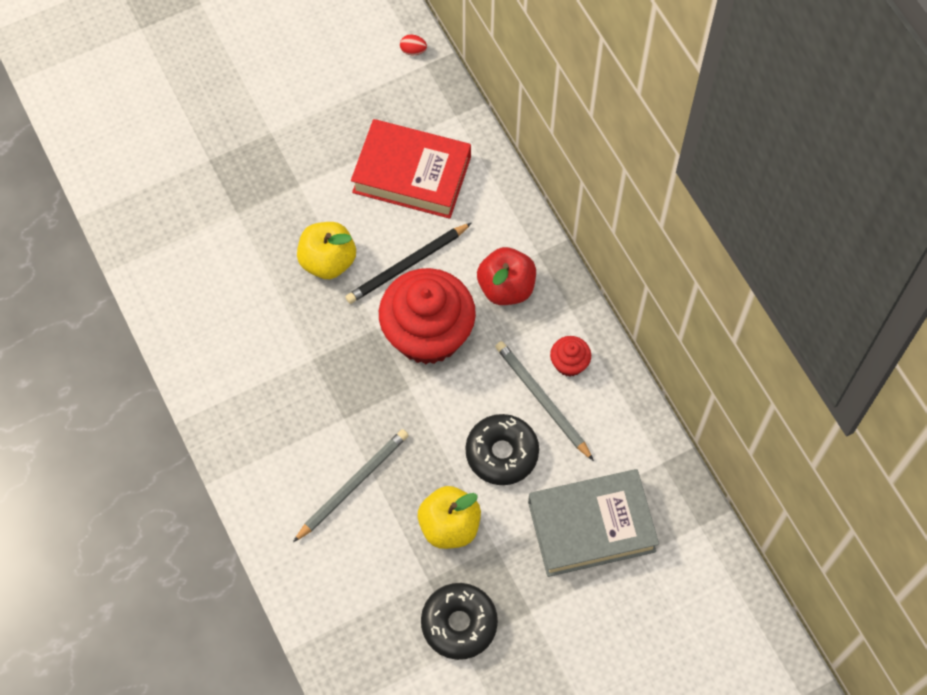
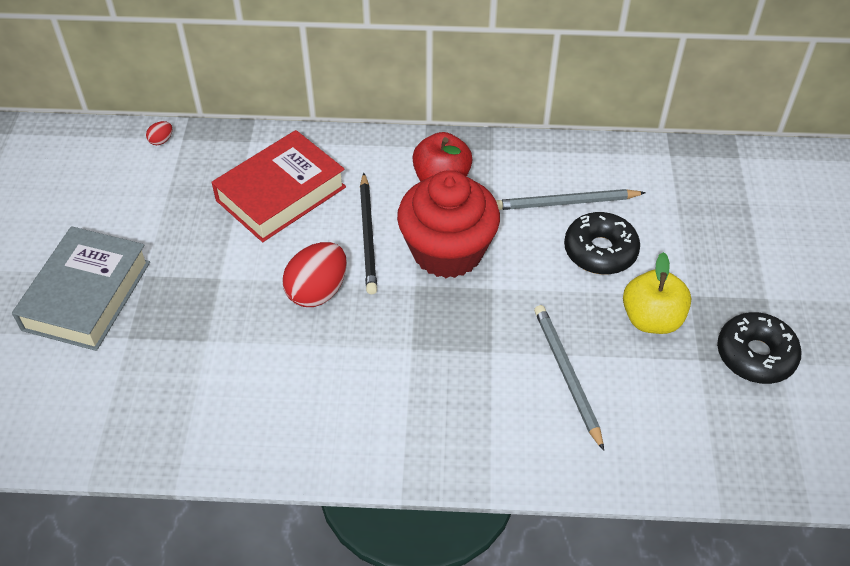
camera: 60 degrees left, 15 degrees down
(328, 261) = (317, 291): yellow apple -> red egg
(569, 363) = (542, 171): red cupcake -> none
(591, 526) = (705, 222): grey book -> grey book (87, 295)

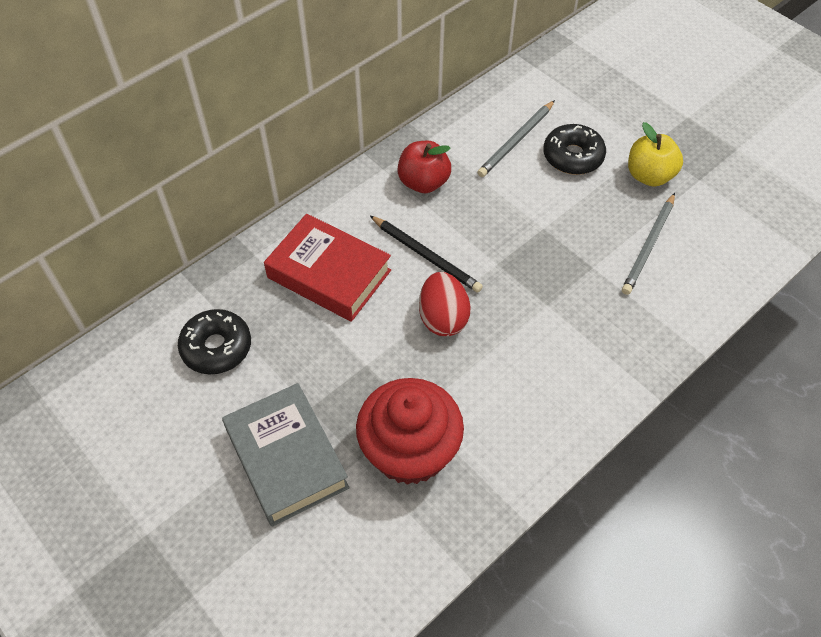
camera: 45 degrees left, 5 degrees up
(161, 140) = (184, 305): red egg -> none
(281, 194) = (329, 274): red book -> red book turned 60 degrees counterclockwise
(447, 251) = (487, 226): red cupcake -> red cupcake (409, 451)
(567, 375) = (649, 246): grey pencil -> grey pencil turned 90 degrees counterclockwise
(755, 355) = (721, 154): black donut -> black donut (216, 347)

